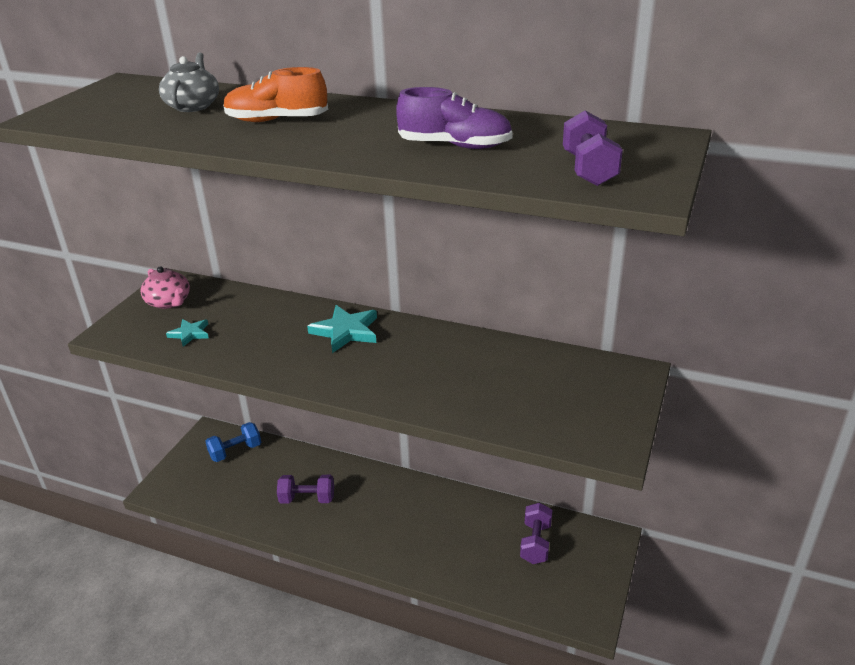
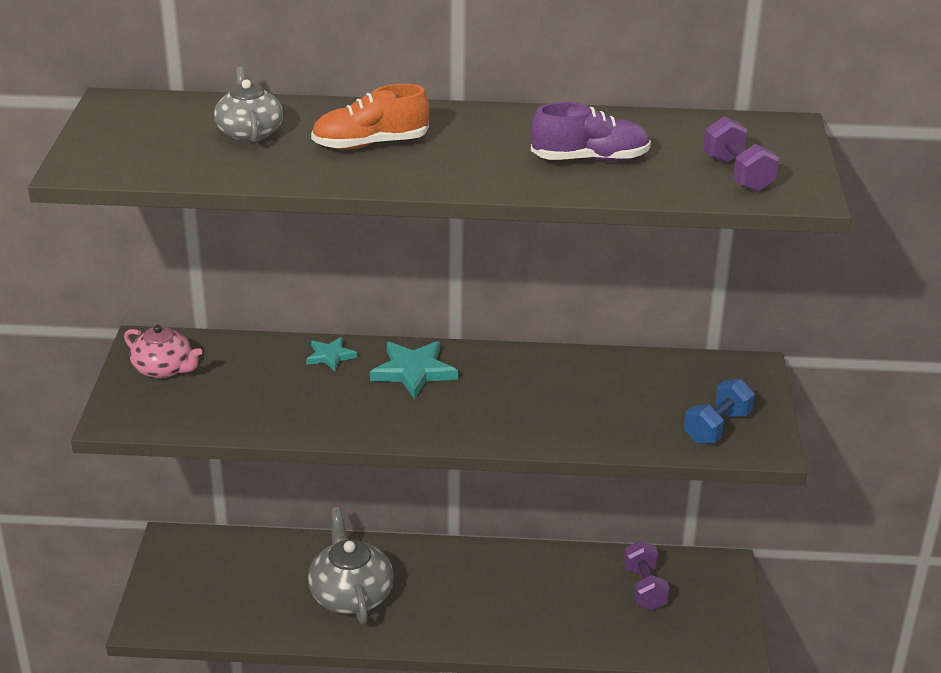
camera: 20 degrees left, 0 degrees up
(190, 334) = (223, 403): turquoise star -> turquoise star (330, 356)
(235, 451) = (223, 557): blue dumbbell -> blue dumbbell (717, 427)
(307, 499) = (351, 594): purple dumbbell -> grey teapot

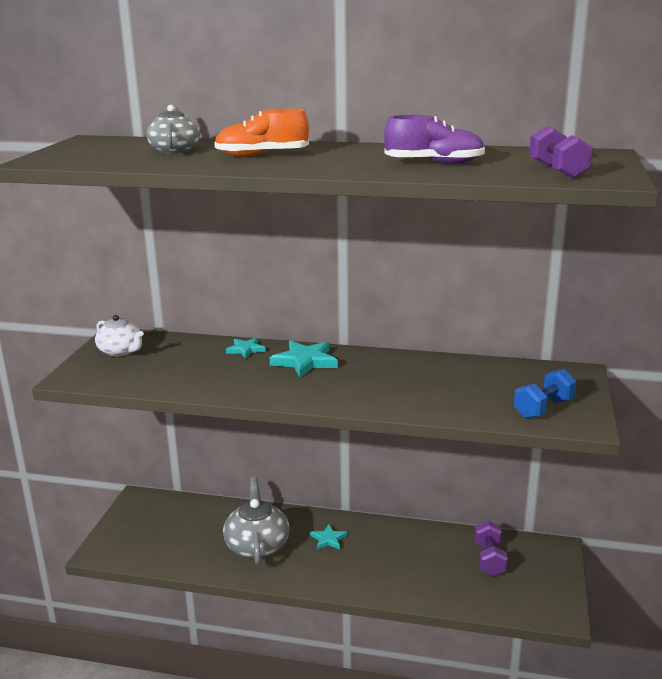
camera: 10 degrees right, 10 degrees down
(164, 369) = (121, 351): pink teapot -> white teapot
(440, 579) = (328, 539): none -> turquoise star

